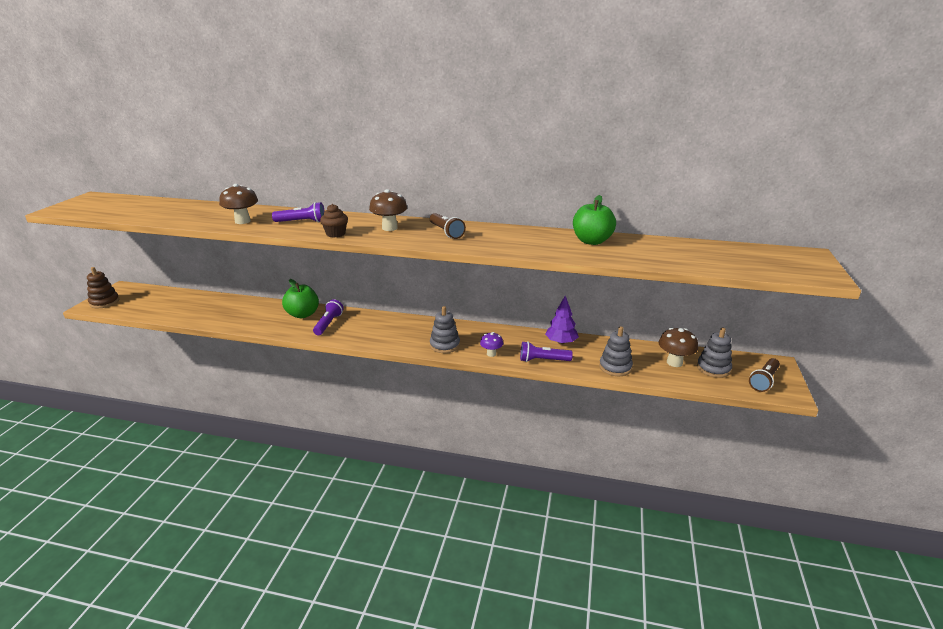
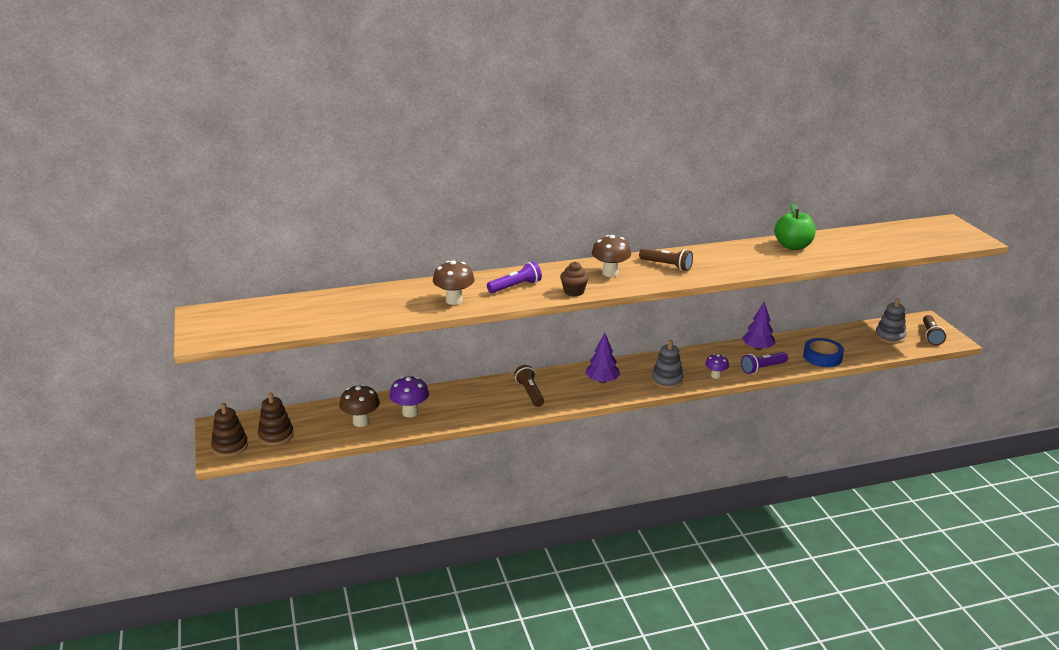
camera: 30 degrees left, 0 degrees up
(137, 303) = (276, 435): none -> brown stacking toy
(232, 313) = (410, 412): none -> purple mushroom
(303, 314) = (488, 392): green apple -> none
(328, 324) = (530, 393): purple flashlight -> brown flashlight
(393, 331) = (602, 381): none -> purple tree
(615, 367) = (822, 357): grey stacking toy -> blue tape
(674, 362) = (859, 340): brown mushroom -> brown mushroom (361, 422)

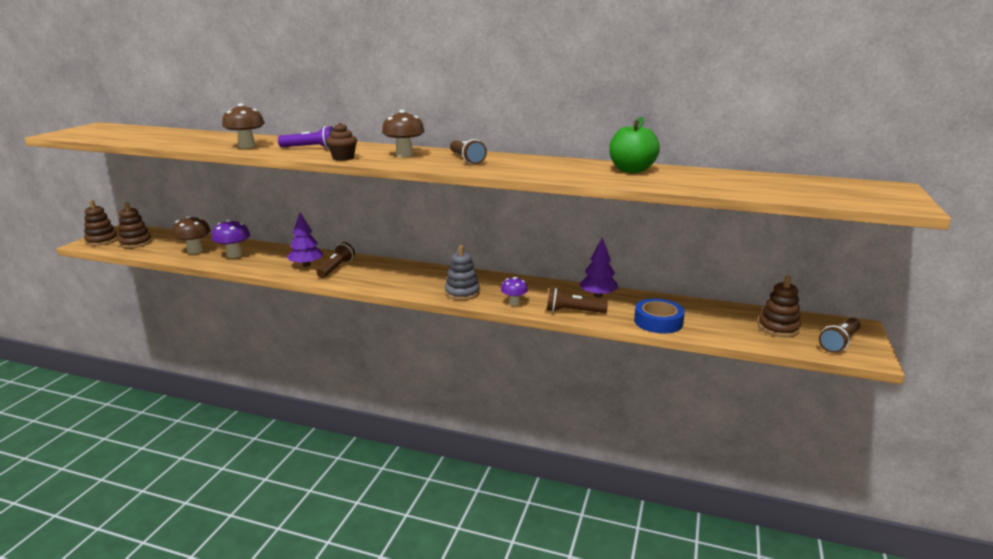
camera: 35 degrees right, 5 degrees down
(602, 381) = (407, 277): purple tree -> purple tree (306, 265)
(762, 368) = (573, 311): purple flashlight -> brown flashlight
(890, 336) = (778, 328): grey stacking toy -> brown stacking toy

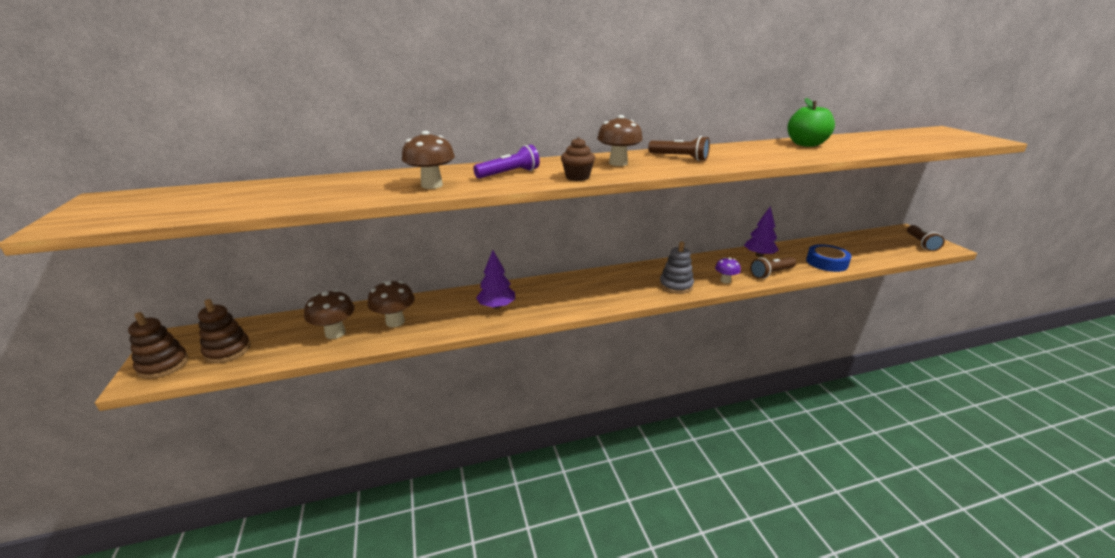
camera: 35 degrees left, 5 degrees up
(234, 255) = (395, 322): purple mushroom -> brown mushroom
(336, 268) = (531, 299): brown flashlight -> none
(778, 328) = (882, 244): brown stacking toy -> none

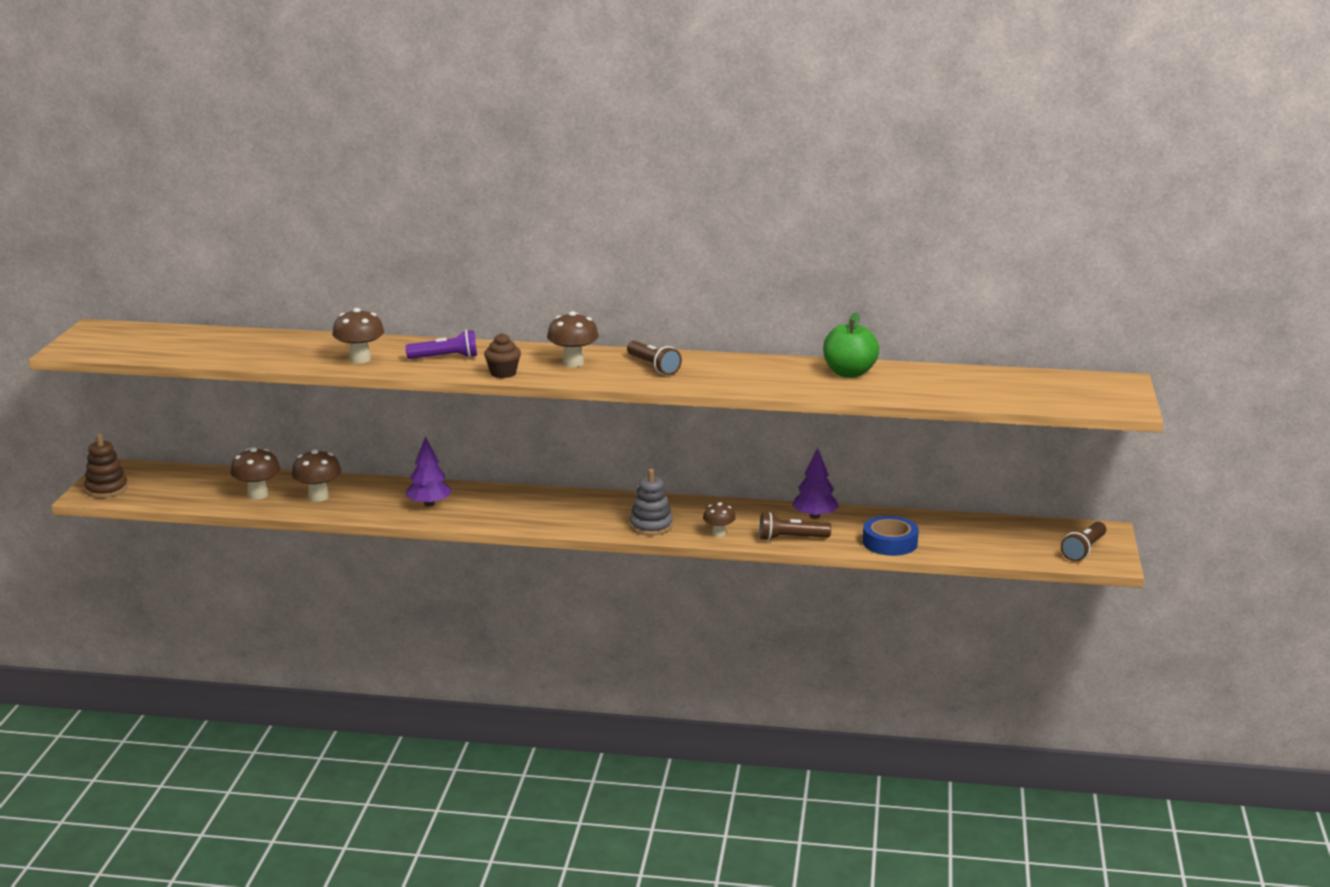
camera: 25 degrees right, 5 degrees down
(227, 350) = (160, 489): brown stacking toy -> none
(725, 281) = (719, 534): purple mushroom -> brown mushroom

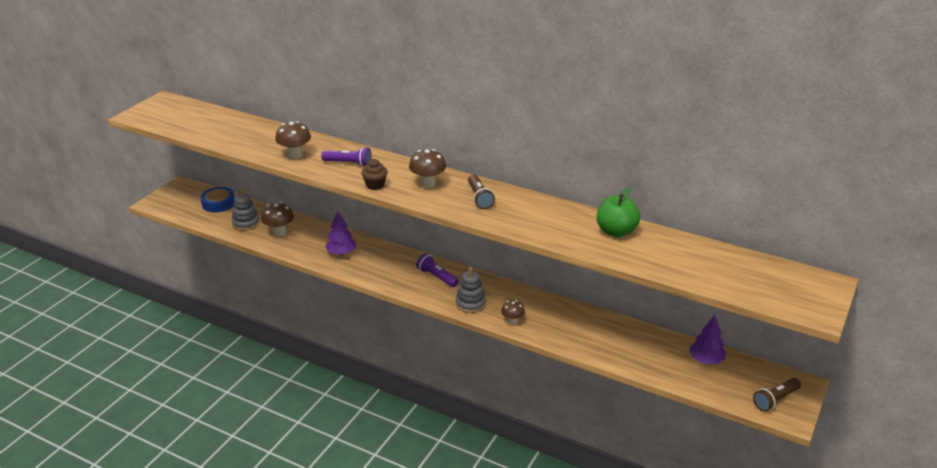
camera: 20 degrees right, 10 degrees up
(106, 489) = (165, 201): brown stacking toy -> none
(258, 495) = (246, 223): brown mushroom -> grey stacking toy
(584, 507) = (436, 277): none -> purple flashlight
(791, 538) = (560, 337): brown flashlight -> none
(814, 516) = (588, 320): purple tree -> purple tree (706, 360)
(890, 543) = (629, 358): blue tape -> blue tape (218, 203)

